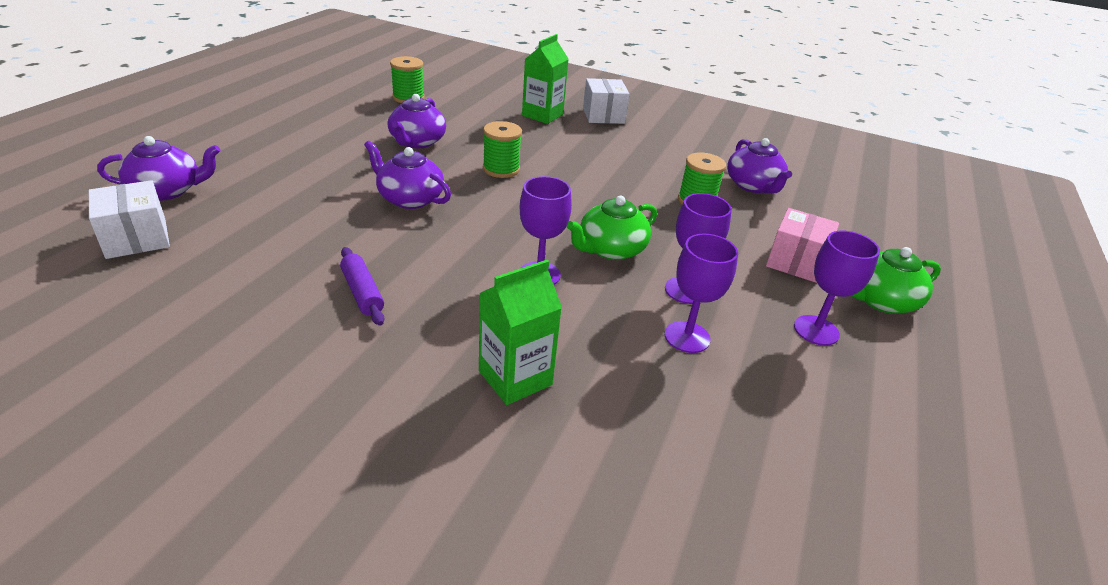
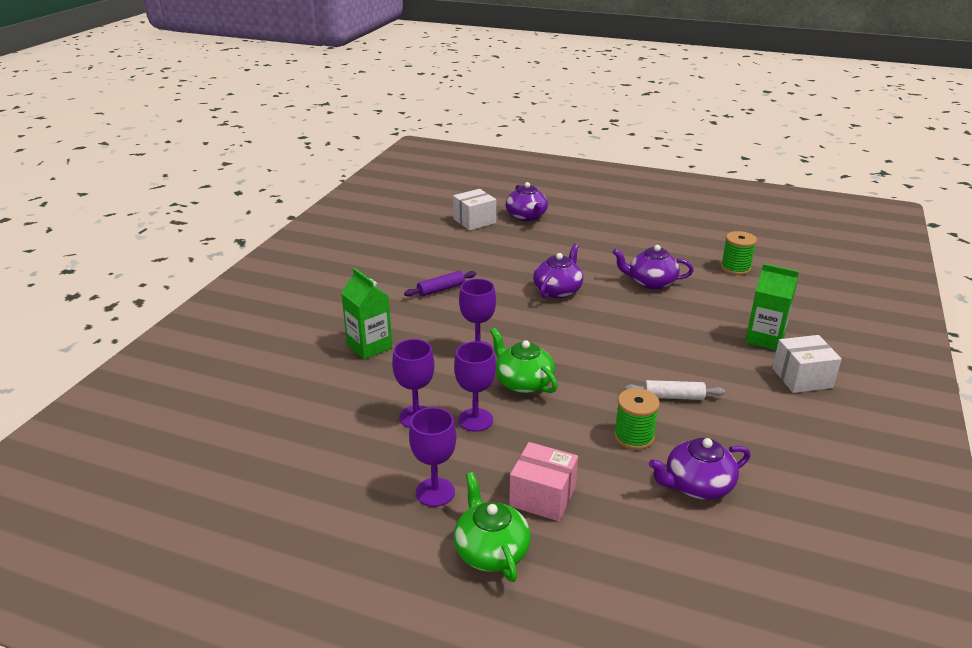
camera: 90 degrees right, 5 degrees down
(501, 169) = (629, 324): green spool -> none
(633, 172) = (673, 397): none -> white rolling pin

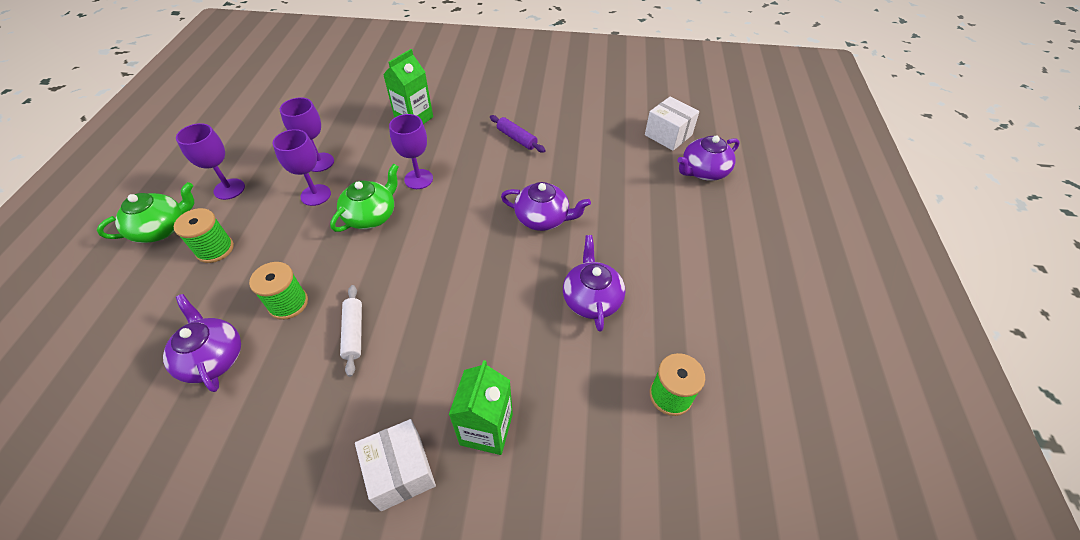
camera: 75 degrees right, 20 degrees up
(542, 496) = (215, 249): pink box -> green spool

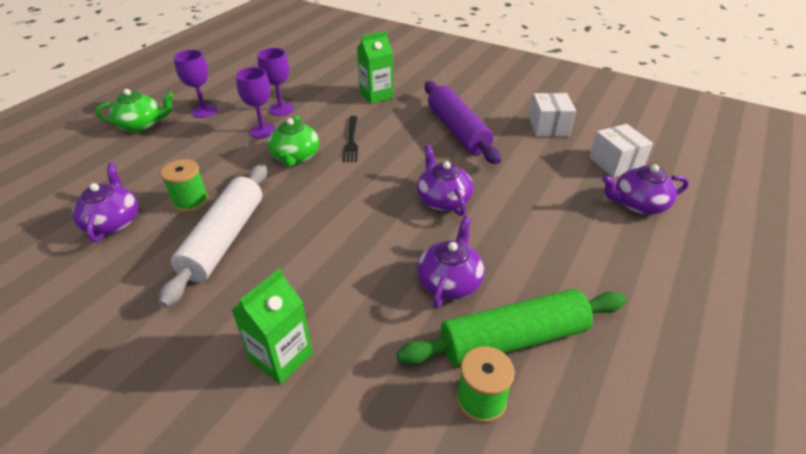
camera: 25 degrees right, 10 degrees down
(215, 249) = (166, 148): green spool -> none
(353, 333) = (224, 239): white rolling pin -> white rolling pin, size x2.05
(371, 216) = (295, 157): green teapot -> green teapot turned 120 degrees clockwise
(401, 471) = (188, 362): white box -> white box (548, 127)
(418, 179) = (351, 140): purple goblet -> black fork
(516, 138) = (457, 130): purple rolling pin -> purple rolling pin, size x2.05
(543, 218) = (443, 200): purple teapot -> purple teapot turned 150 degrees counterclockwise
(668, 332) = (513, 339): none -> green rolling pin

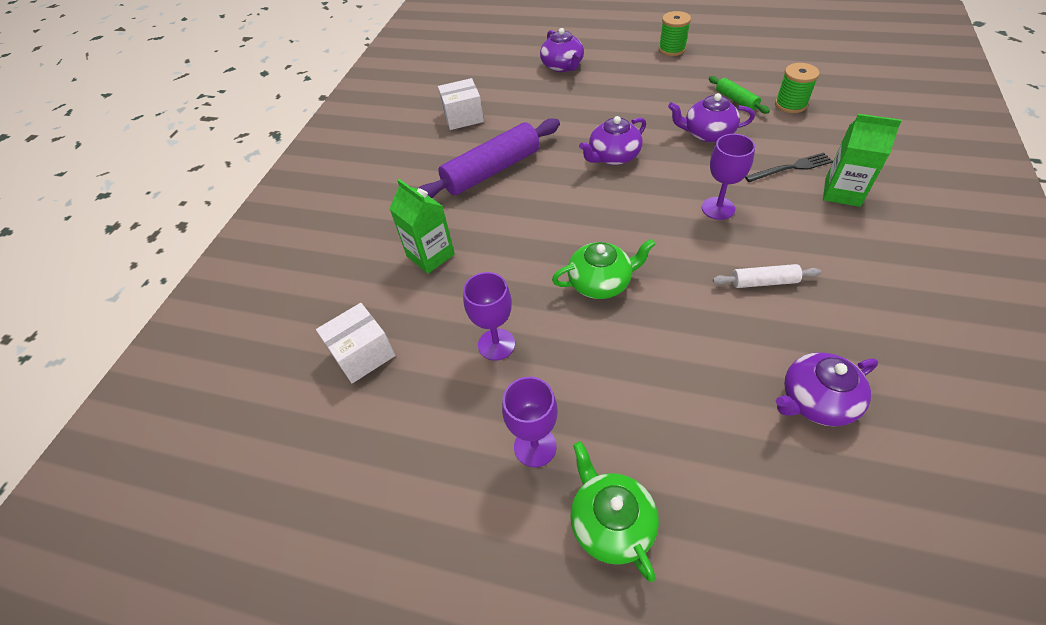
camera: 100 degrees left, 10 degrees up
(191, 201) = (733, 342): green spool -> green spool (672, 49)
(224, 239) = (764, 282): white rolling pin -> white rolling pin, size x0.49
(263, 131) = (560, 340): purple goblet -> purple goblet (718, 208)
(351, 140) = (545, 246): black fork -> black fork (791, 168)
(513, 339) = (736, 100): green rolling pin -> green rolling pin, size x0.49
(615, 163) = (510, 78): white box -> white box (362, 354)

